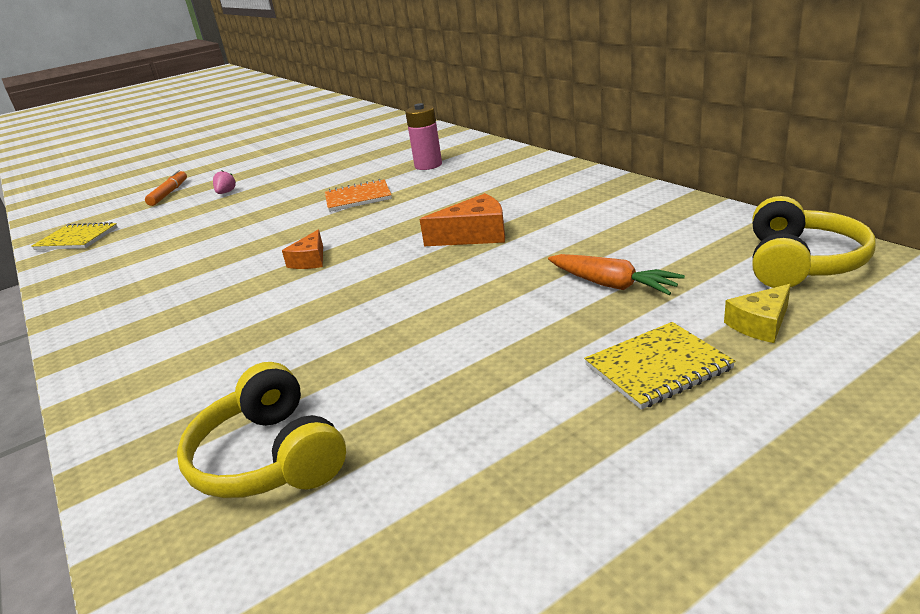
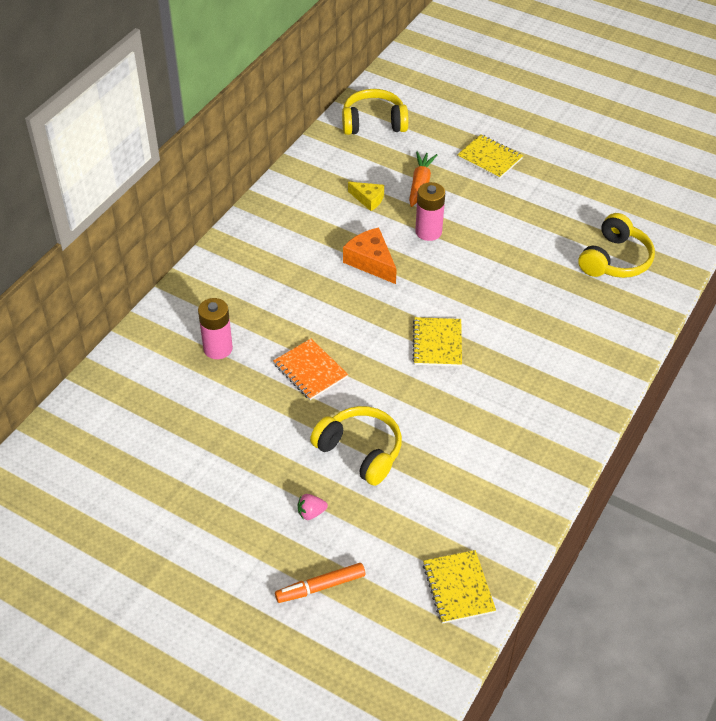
camera: 120 degrees left, 20 degrees up
(247, 212) = (360, 451): none -> yellow headphones
(310, 260) = (437, 343): orange cheese -> yellow notebook
(498, 278) = (428, 232): none -> pink battery
(760, 324) = (440, 132): yellow cheese -> yellow cheese (368, 199)

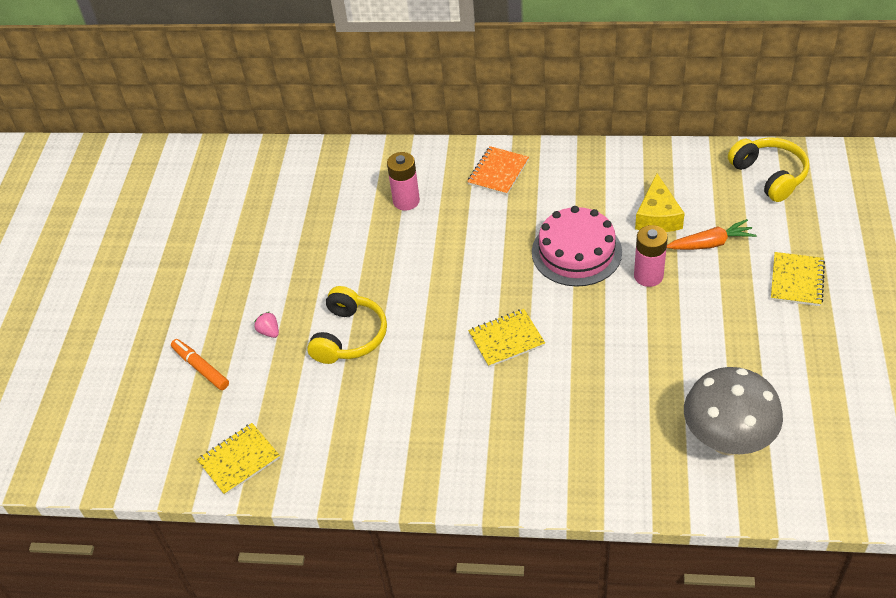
camera: 70 degrees right, 0 degrees up
(310, 370) = (418, 267): orange notebook -> orange notebook (498, 172)
(368, 199) = (657, 216): yellow cheese -> yellow cheese, size x1.57
(371, 261) = (576, 252): orange cheese -> pink cake
(615, 260) = (727, 440): yellow headphones -> grey mushroom

